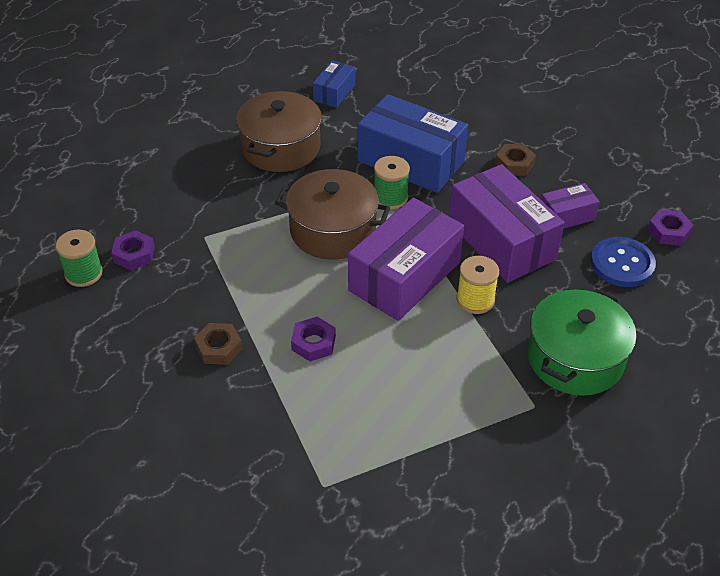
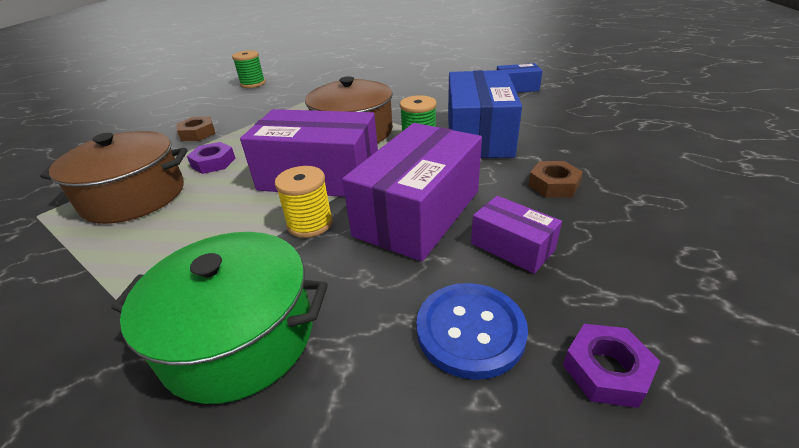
camera: 65 degrees right, 10 degrees down
(134, 254) = (278, 89): purple nut -> none
(281, 147) = (427, 92): brown pot -> brown pot (134, 196)

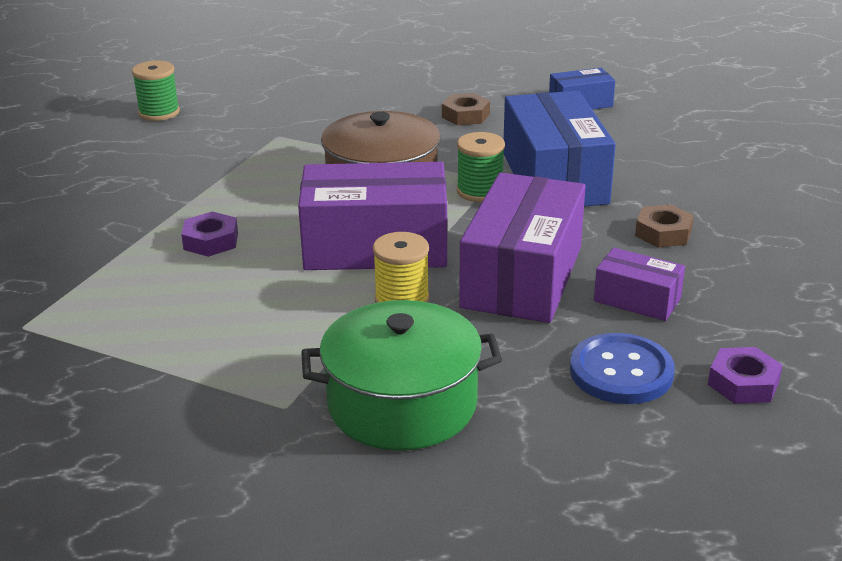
camera: 15 degrees left, 5 degrees down
(134, 196) = (139, 292): brown pot -> none
(197, 133) = (144, 201): brown nut -> brown nut (465, 115)

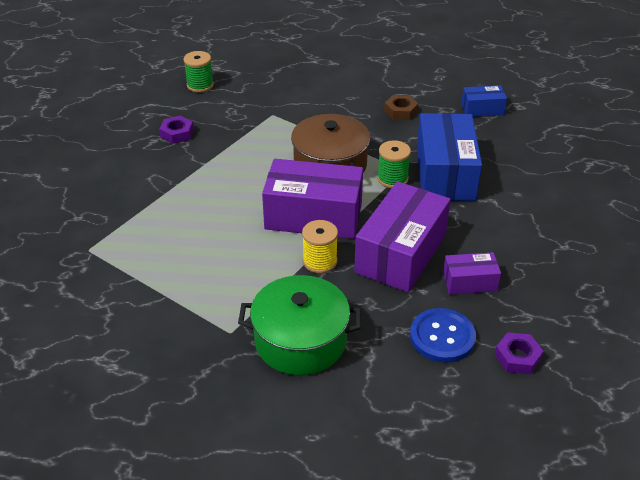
camera: 10 degrees right, 10 degrees up
(211, 241) = (212, 198): purple nut -> purple nut (177, 133)
(637, 300) = (469, 282): purple box -> purple box turned 45 degrees counterclockwise
(663, 233) = (504, 230): brown nut -> none

